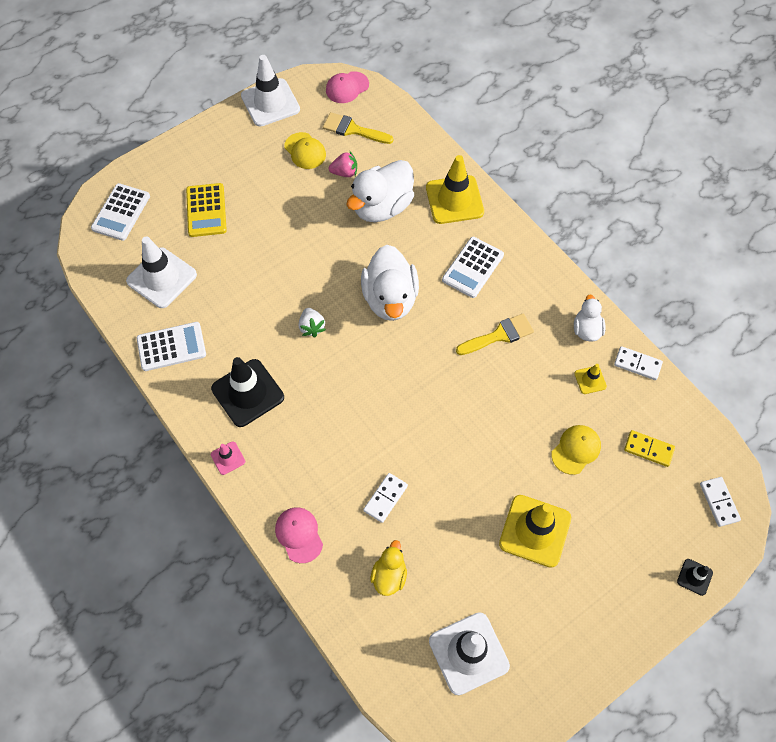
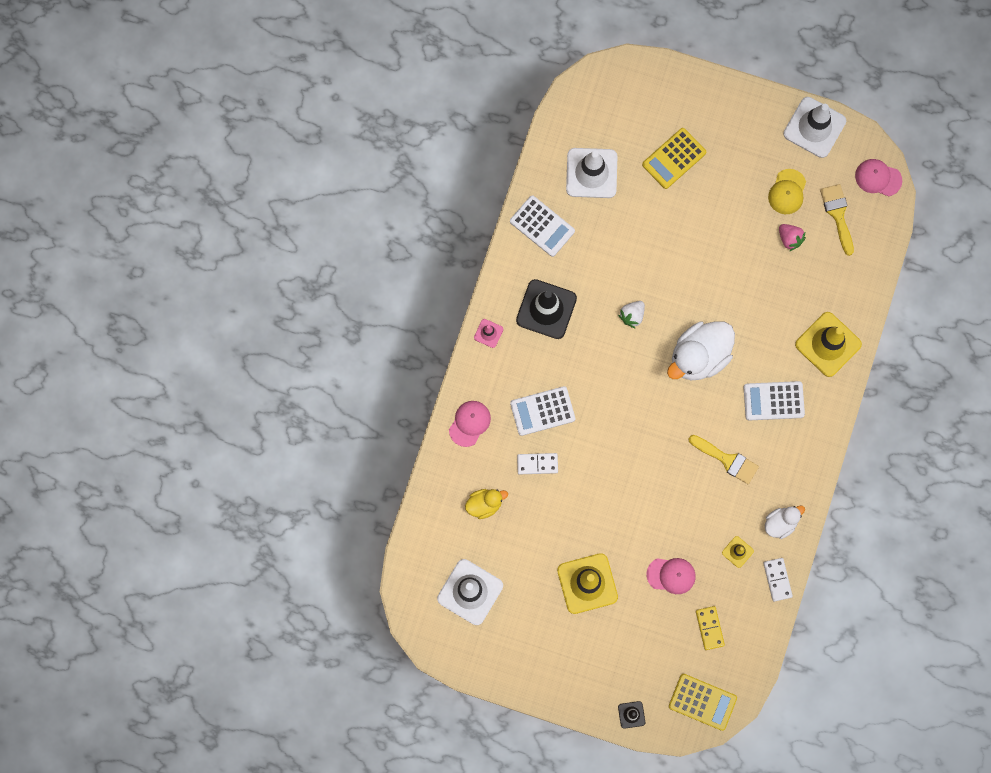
camera: 55 degrees right, 15 degrees up
(121, 212) = (624, 95): white calculator -> white calculator (542, 411)
(382, 207) = (778, 292): white duck -> none
(576, 450) = (671, 575): yellow cap -> pink cap
(719, 502) = (702, 702): white domino -> yellow calculator

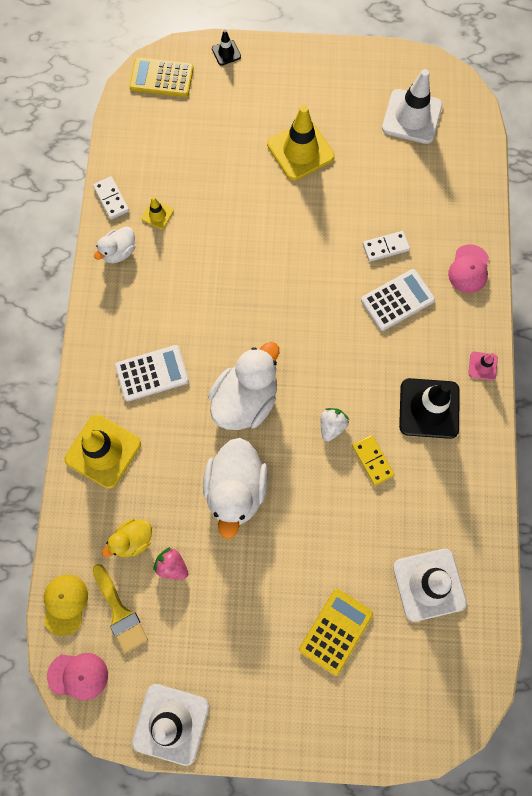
camera: 165 degrees right, 5 degrees down
(484, 504) = (425, 196): yellow duck -> yellow duck (132, 540)
(542, 226) = (465, 502): white calculator -> none
(671, 575) = (219, 177): pink cap -> none
(709, 628) = (169, 141): yellow domino -> yellow domino (372, 460)
(725, 284) = (236, 490): none -> white duck
(727, 460) = (189, 300): yellow brush -> none
(787, 192) = (187, 625): yellow cap -> yellow cap (65, 604)

